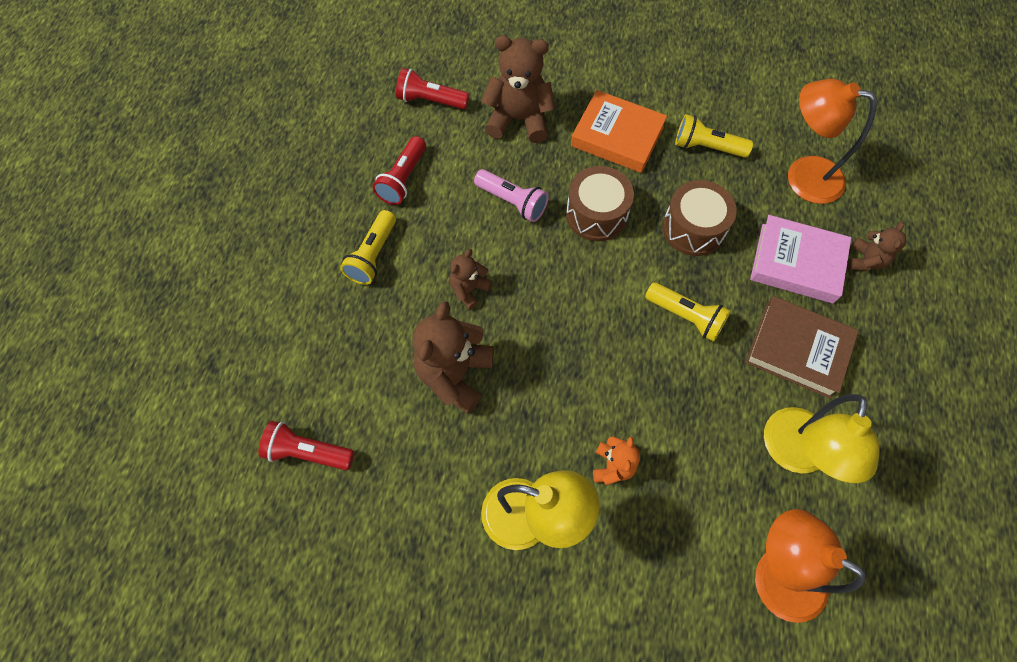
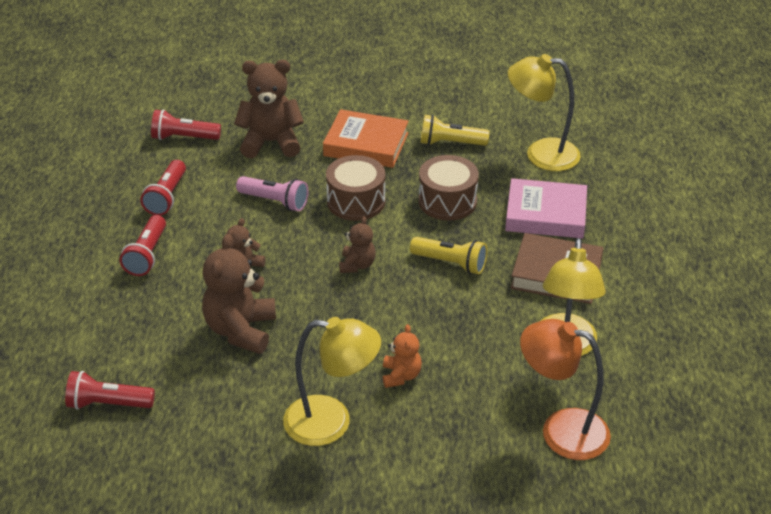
camera: 10 degrees left, 25 degrees down
(373, 255) = (147, 255): yellow flashlight -> red flashlight
(802, 176) = (541, 154): orange lamp -> yellow lamp
(865, 260) = (607, 205): brown teddy bear -> brown teddy bear (357, 265)

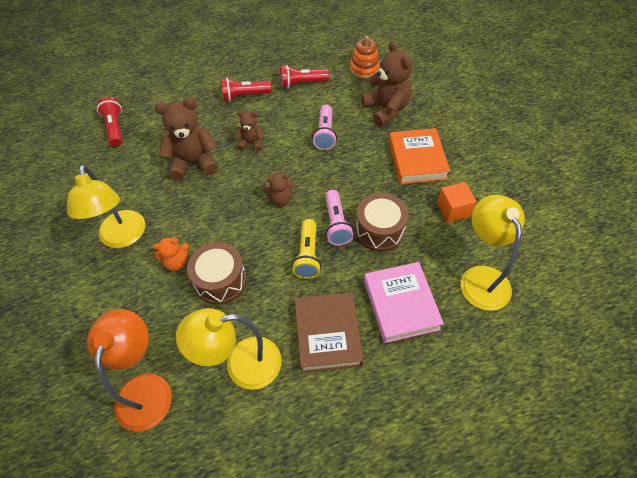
camera: 70 degrees right, 15 degrees up
(184, 137) = (364, 69): red flashlight -> orange stacking toy
(356, 201) = (348, 176): brown drum -> brown drum (220, 281)
(420, 230) = (336, 224): none -> pink flashlight
(450, 143) = (453, 210): yellow flashlight -> orange cube

